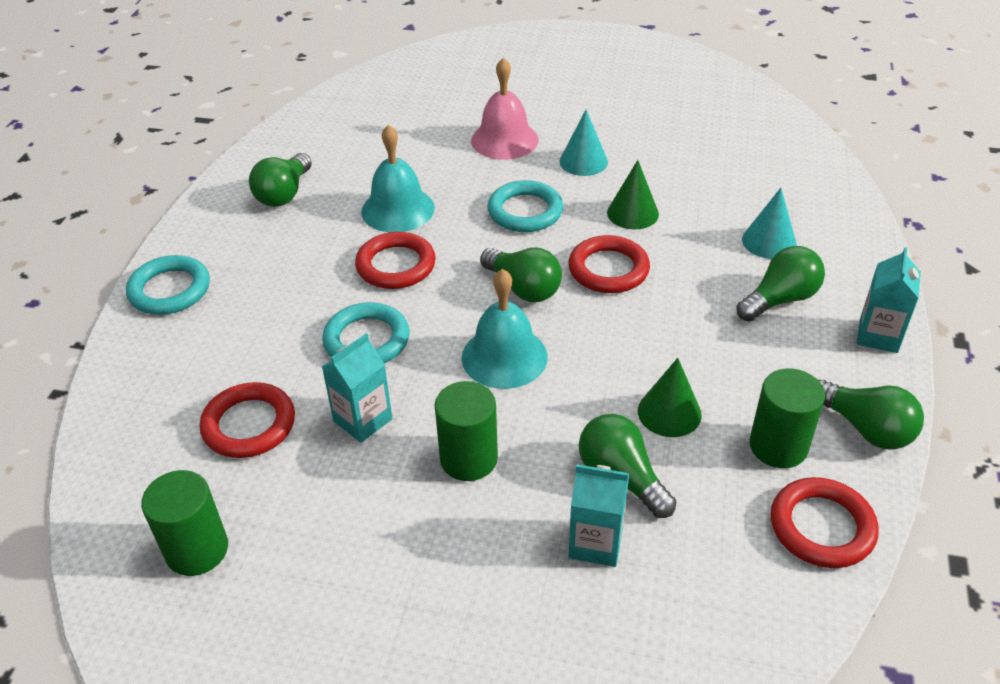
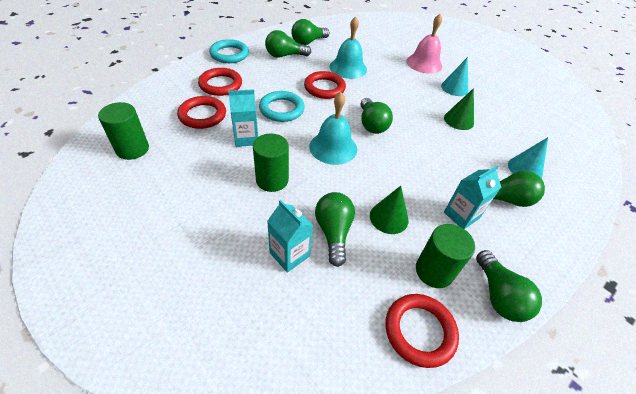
camera: 30 degrees right, 5 degrees up
(271, 241) = (284, 55): none -> green light bulb
(525, 211) = (404, 95): turquoise ring -> none
(608, 269) = (421, 137): red ring -> red ring (220, 85)
(878, 335) = (552, 251): turquoise carton -> turquoise carton (461, 215)

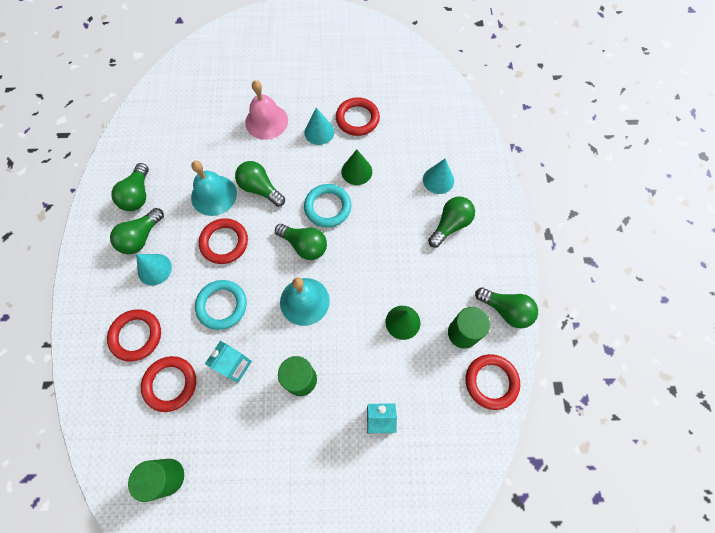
camera: 45 degrees left, 20 degrees up
(229, 54) = (89, 291): turquoise ring -> turquoise ring (327, 207)
(271, 70) = (154, 269): none -> turquoise cone
(333, 232) = (385, 373): green light bulb -> green light bulb (260, 189)
(461, 215) = (439, 270): turquoise carton -> none
(492, 100) = (357, 119): none -> red ring

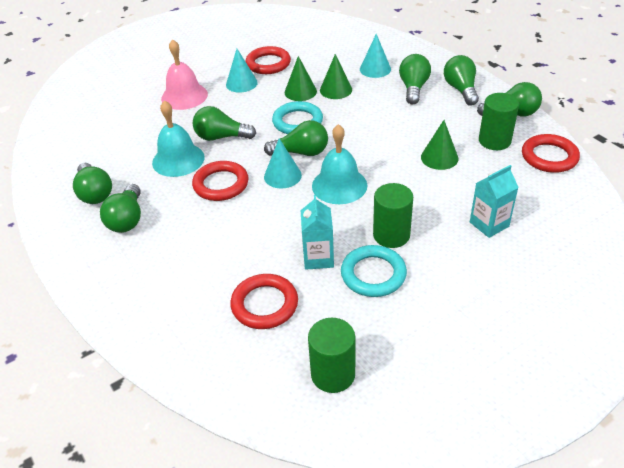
camera: 30 degrees left, 25 degrees down
(136, 336) = (191, 289): red ring -> none
(154, 269) = (164, 234): turquoise cone -> turquoise cone (282, 176)
(222, 305) = (262, 225): turquoise ring -> turquoise ring (373, 274)
(386, 186) = (336, 90): none -> green cone
(488, 252) = (461, 89): none -> green light bulb

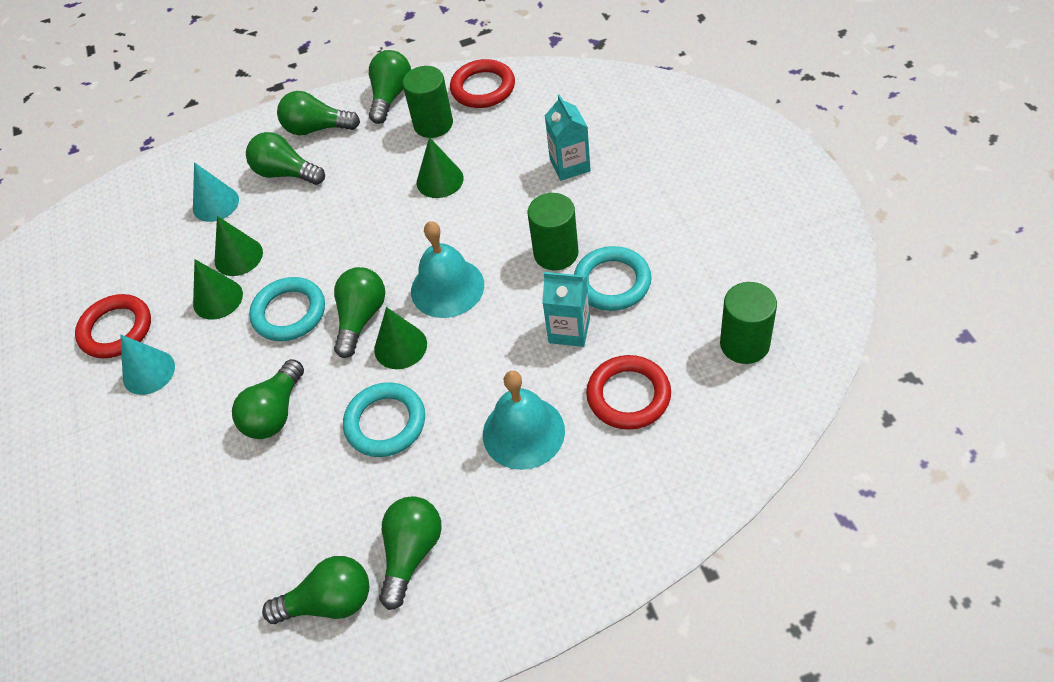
camera: 70 degrees left, 10 degrees up
(127, 219) = (412, 553): green light bulb -> green light bulb turned 90 degrees counterclockwise
(178, 160) = (302, 476): turquoise bell -> turquoise bell (523, 432)
(184, 96) = (135, 457): pink bell -> none
(221, 184) = (385, 423): red ring -> turquoise ring
(282, 176) = (400, 346): turquoise cone -> green cone

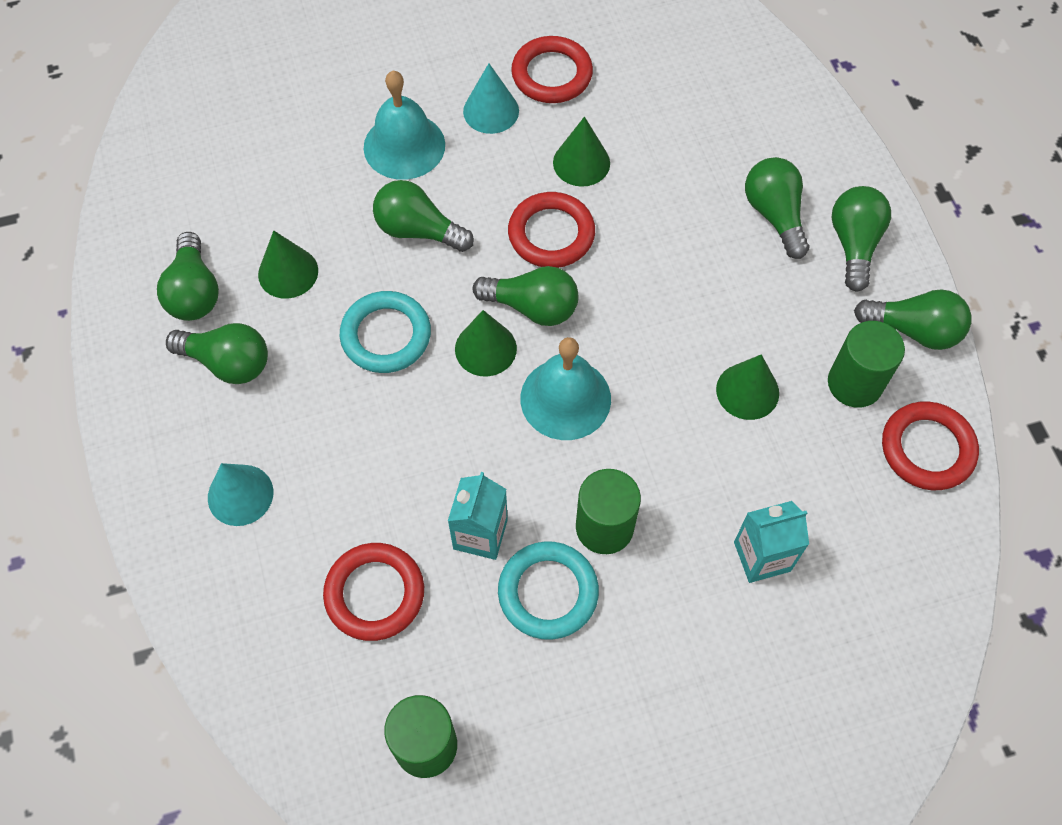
camera: 85 degrees right, 10 degrees up
(215, 204) = (728, 145): turquoise cone -> turquoise cone (240, 495)
(238, 256) = (642, 177): green cone -> green cone (288, 272)
(286, 173) = (774, 215): green light bulb -> green light bulb turned 45 degrees counterclockwise
(289, 313) = (551, 234): turquoise ring -> red ring
(523, 432) = (347, 475): turquoise bell -> turquoise bell (404, 146)

